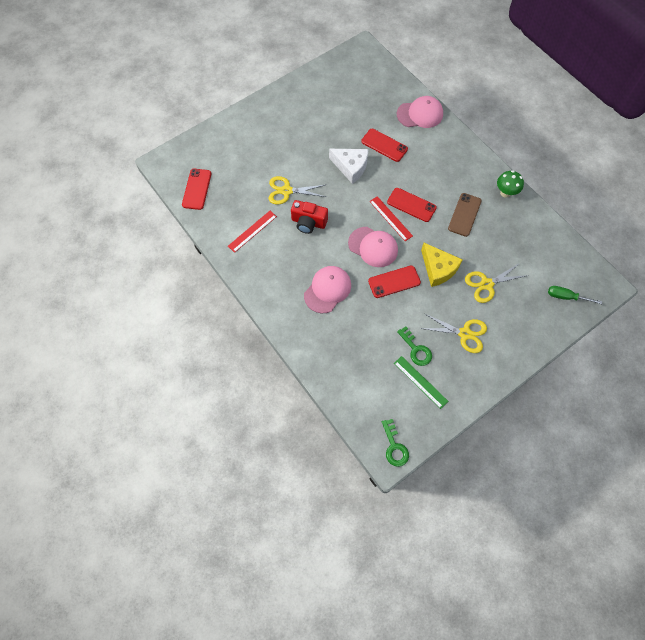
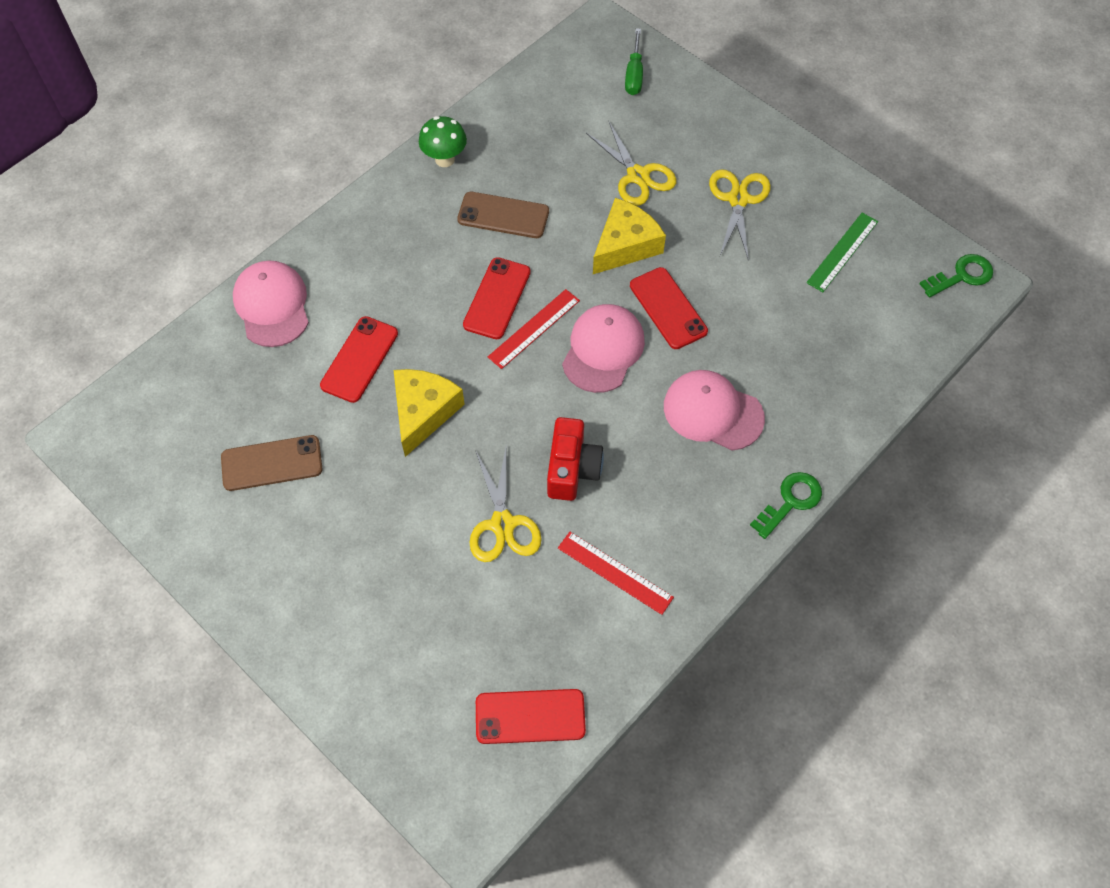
camera: 100 degrees left, 5 degrees down
(335, 110) = (272, 463): none -> brown phone
(351, 167) = (423, 412): white cheese -> yellow cheese
(416, 349) = (788, 263): green key -> green key (790, 501)

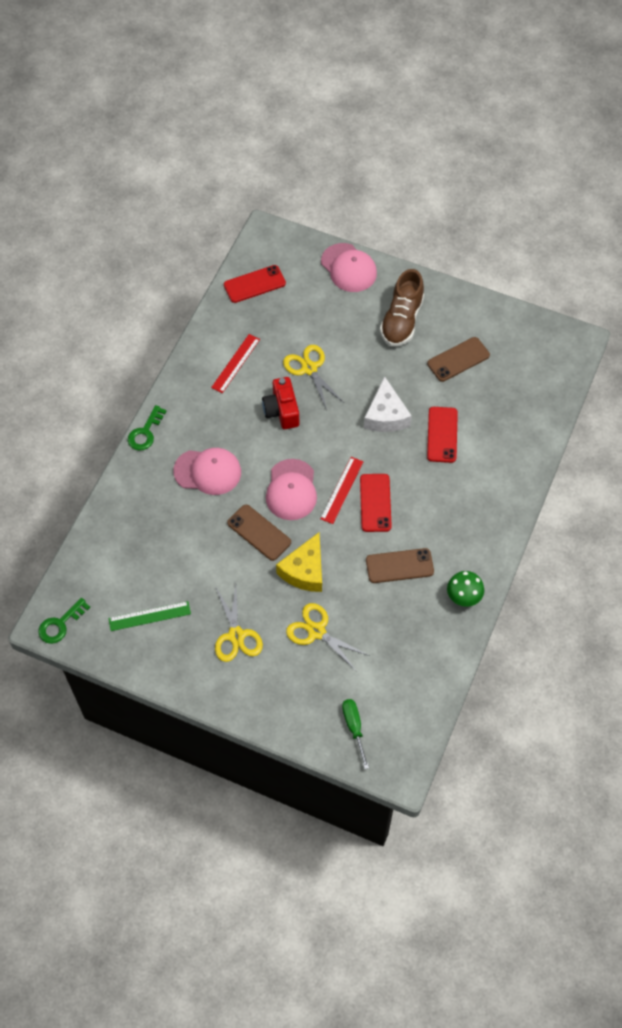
camera: 160 degrees right, 0 degrees up
(272, 305) = (517, 451): pink cap -> pink cap (349, 268)
(320, 559) = (402, 320): none -> brown shoe
(423, 412) = (386, 415): yellow cheese -> white cheese
(615, 572) = (235, 363): red ruler -> red ruler turned 75 degrees counterclockwise
(668, 308) = (259, 532): red phone -> brown phone
(842, 252) = (149, 616): green ruler -> green ruler turned 60 degrees clockwise

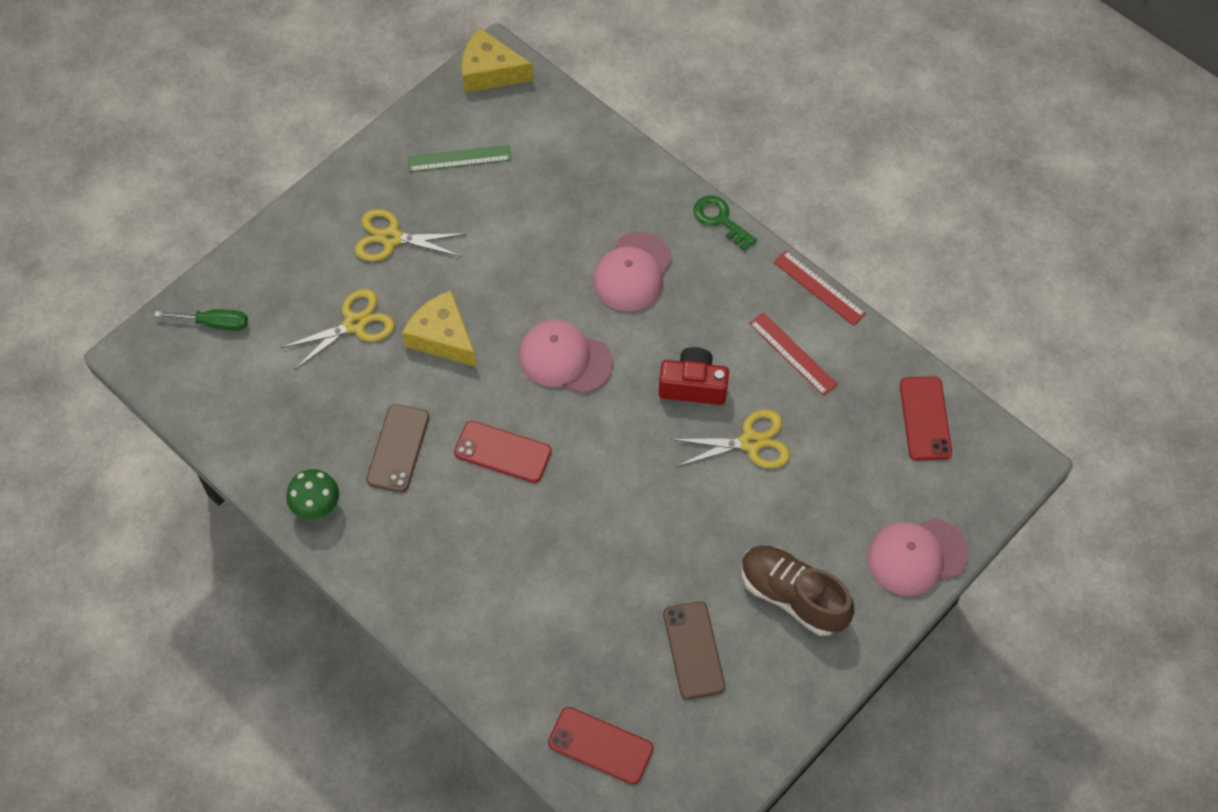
camera: 110 degrees right, 0 degrees up
(60, 624) = (490, 72): green key -> yellow cheese
(149, 616) = (459, 159): green ruler -> green ruler turned 75 degrees clockwise
(259, 532) = (519, 303): brown phone -> none
(342, 490) = (539, 418): red ruler -> red ruler (819, 288)
(386, 415) = (634, 514): white cheese -> none
(442, 435) = (573, 577): red phone -> red phone (600, 745)

